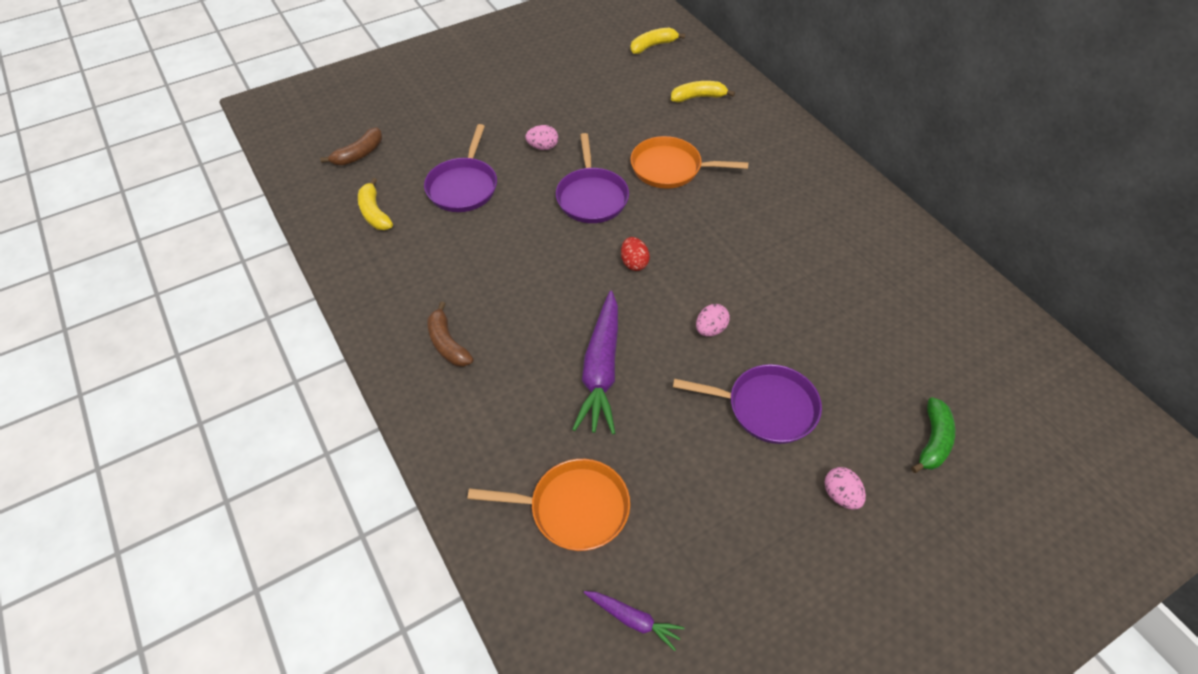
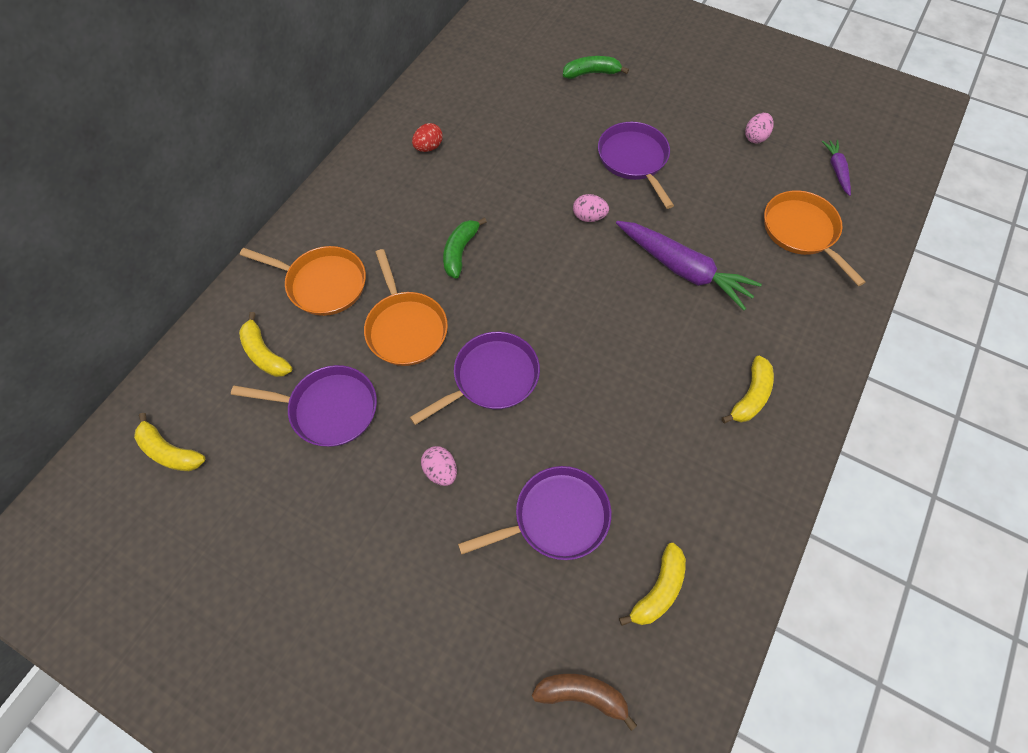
camera: 120 degrees left, 10 degrees up
(447, 343) = (750, 396): brown banana -> yellow banana
(601, 370) = (683, 269): purple carrot -> purple carrot turned 60 degrees clockwise
(631, 113) = (329, 409): none -> purple pan
(634, 263) = (555, 300): red egg -> red egg (428, 147)
(726, 224) = (460, 251): none -> green banana
(743, 139) = (323, 284): none -> orange pan
(840, 495) = (669, 104): pink egg -> pink egg (755, 137)

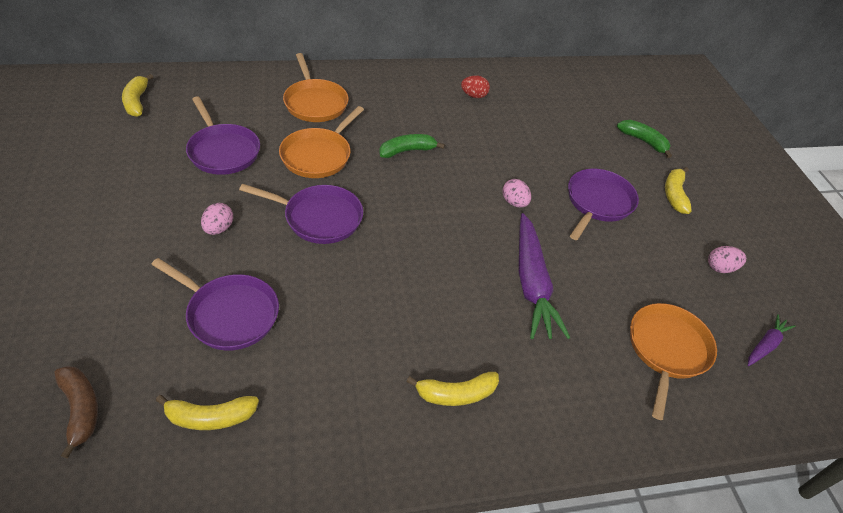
camera: 45 degrees right, 15 degrees down
(264, 353) = (239, 104): yellow banana -> yellow banana (674, 195)

